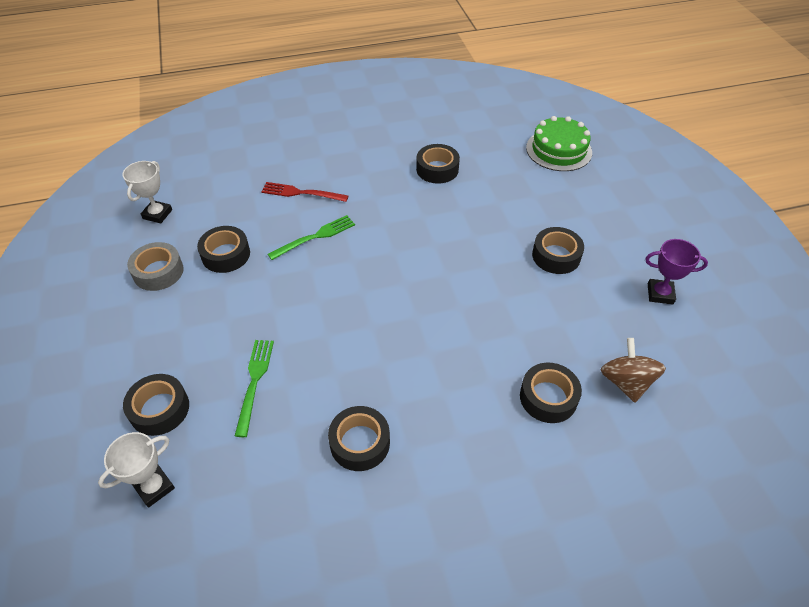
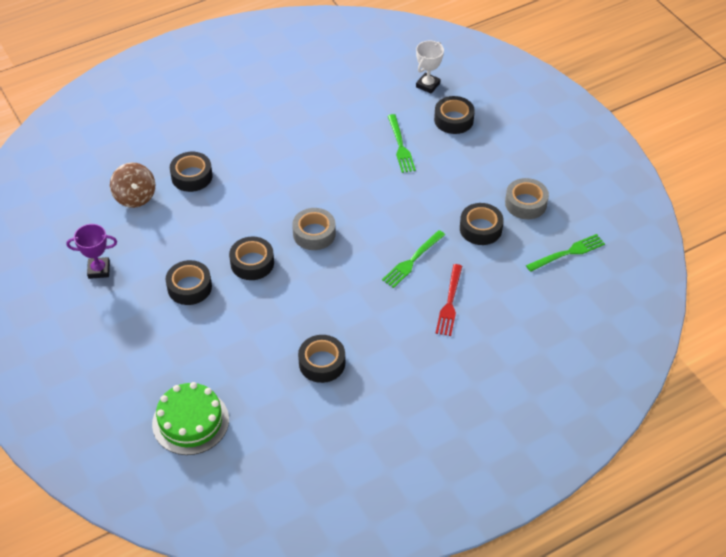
camera: 165 degrees right, 0 degrees up
(157, 214) = (568, 252): white trophy -> green fork
(300, 193) = (449, 303): red fork -> red fork turned 105 degrees clockwise
(360, 443) = (314, 128): black tape -> black tape (252, 263)
(408, 286) = (314, 233): none -> grey tape

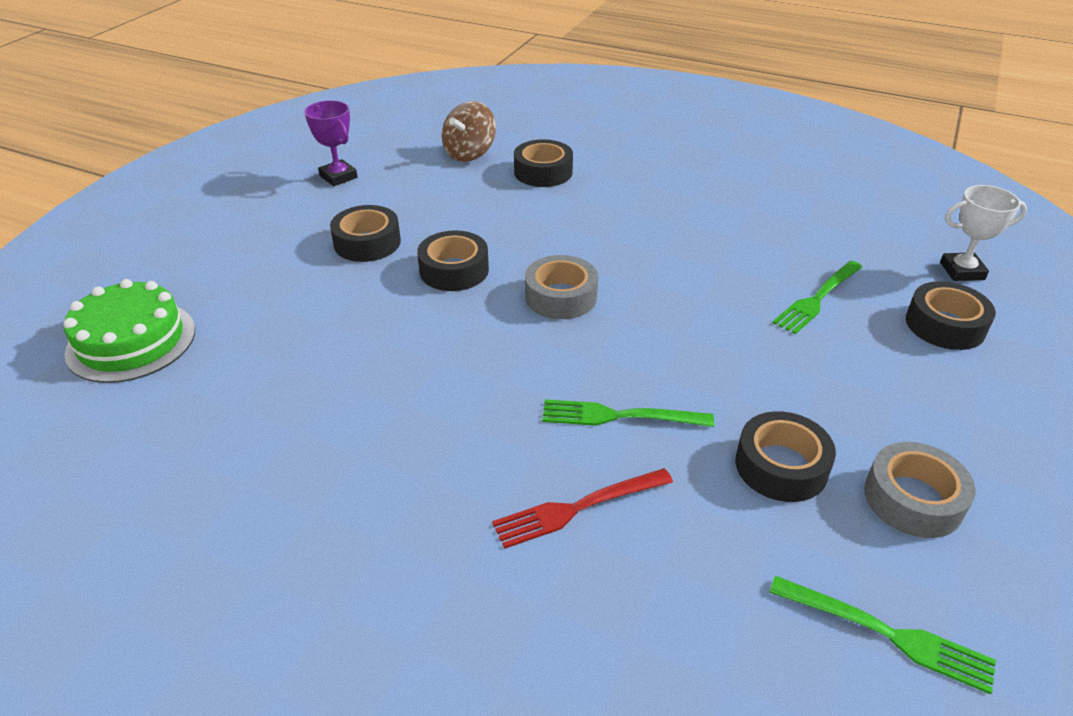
camera: 55 degrees right, 10 degrees down
(322, 363) = (322, 415): black tape -> none

